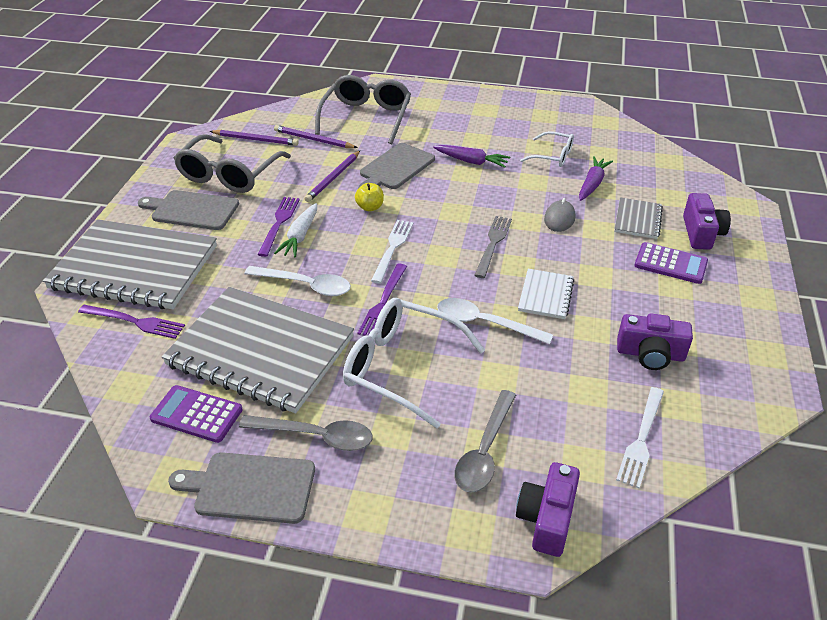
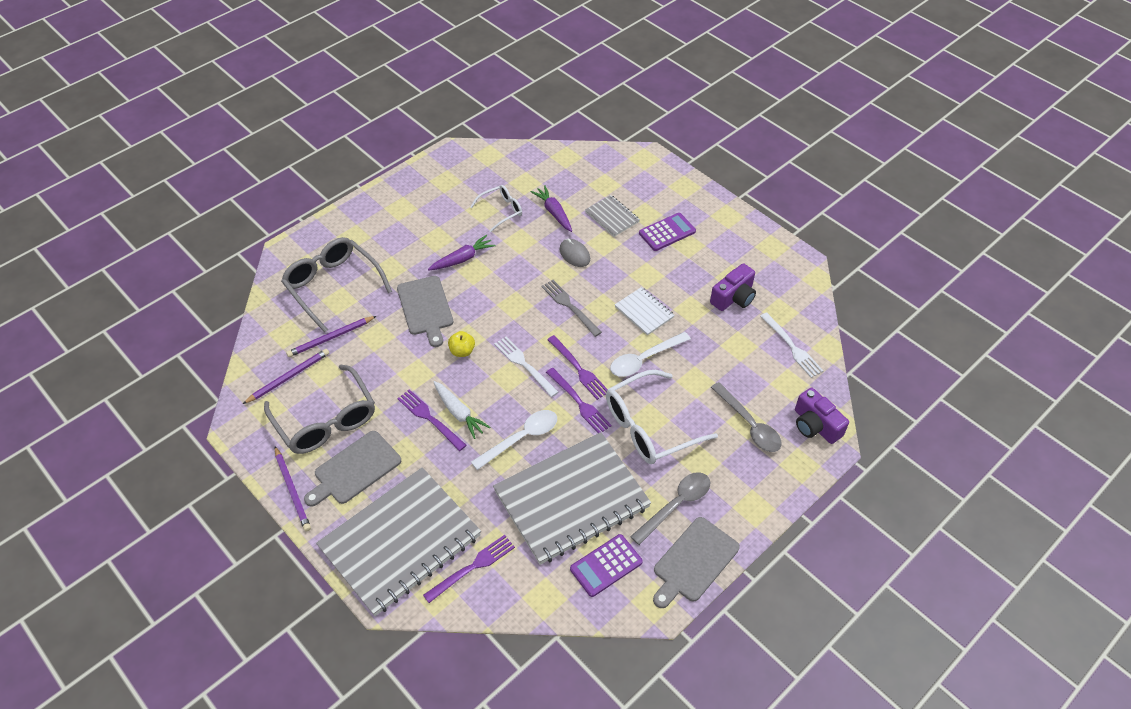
camera: 55 degrees left, 10 degrees up
(333, 178) = (401, 353): purple pencil -> purple pencil (292, 490)
(423, 284) = (579, 369): none -> purple fork
(701, 233) = (652, 197): purple camera -> none

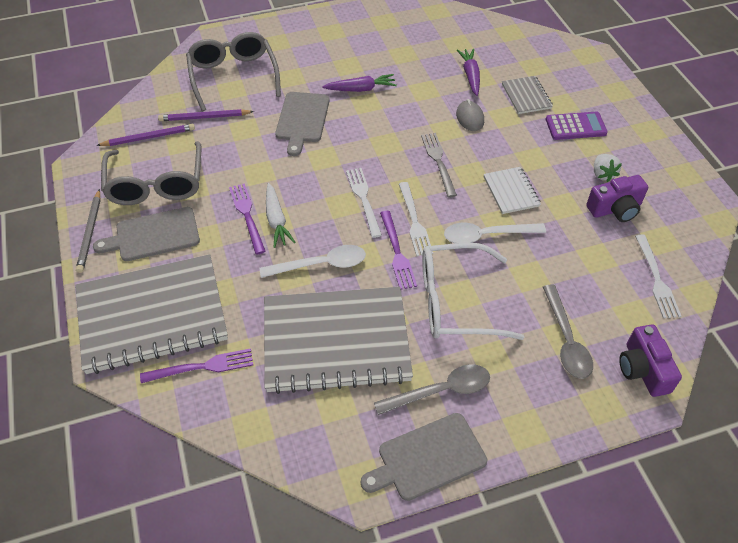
camera: 25 degrees right, 0 degrees up
(292, 490) = (90, 232): purple pencil -> grey pencil
(462, 351) = (312, 167): yellow apple -> none
(501, 210) = (421, 60): white glasses -> none
(579, 369) = (414, 222): purple fork -> white fork
(606, 566) = (333, 422): purple calculator -> none
(709, 270) = (602, 174): none -> white strawberry

